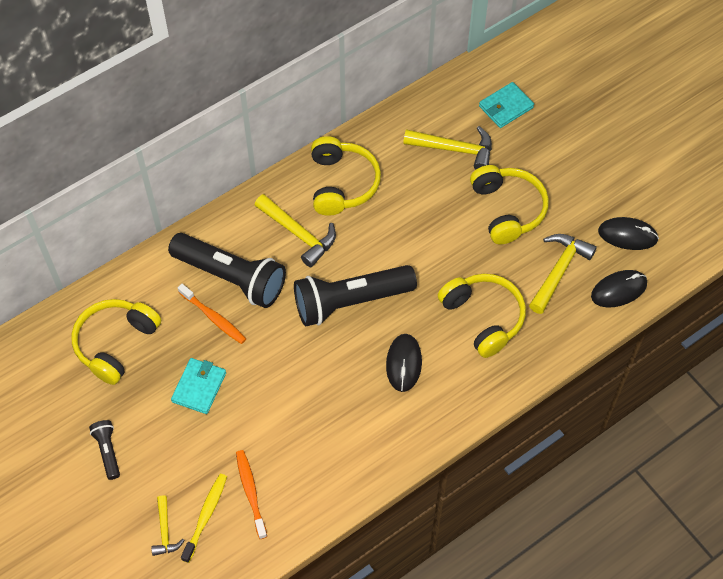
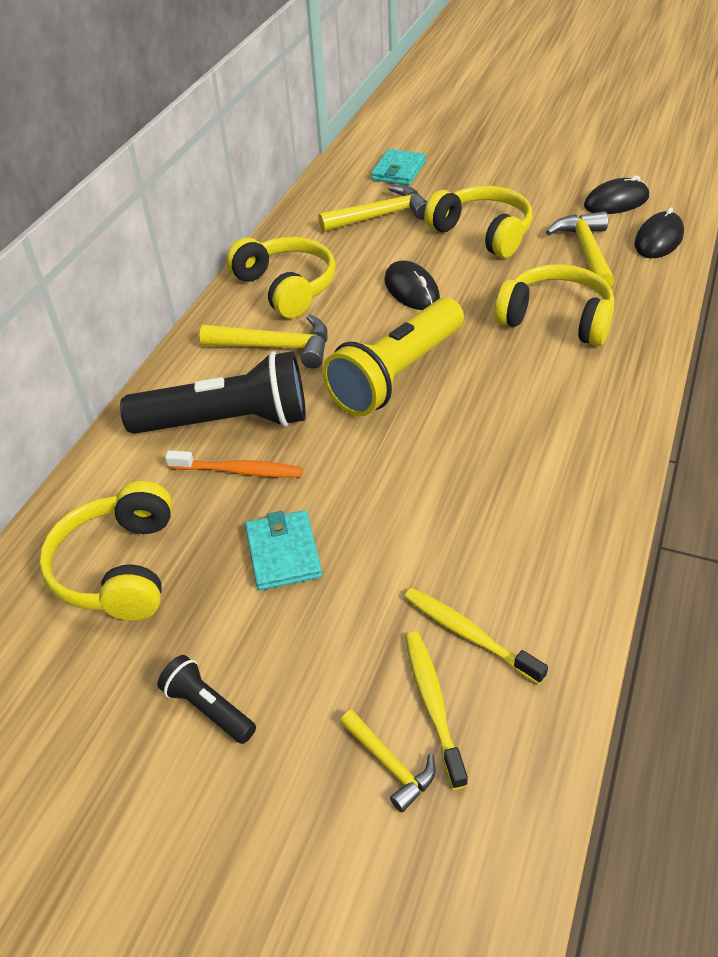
camera: 30 degrees left, 15 degrees down
(250, 492) = (468, 634): orange toothbrush -> yellow toothbrush
(350, 301) = (396, 375): black flashlight -> yellow flashlight
(404, 363) = (517, 397): black mouse -> black mouse (411, 290)

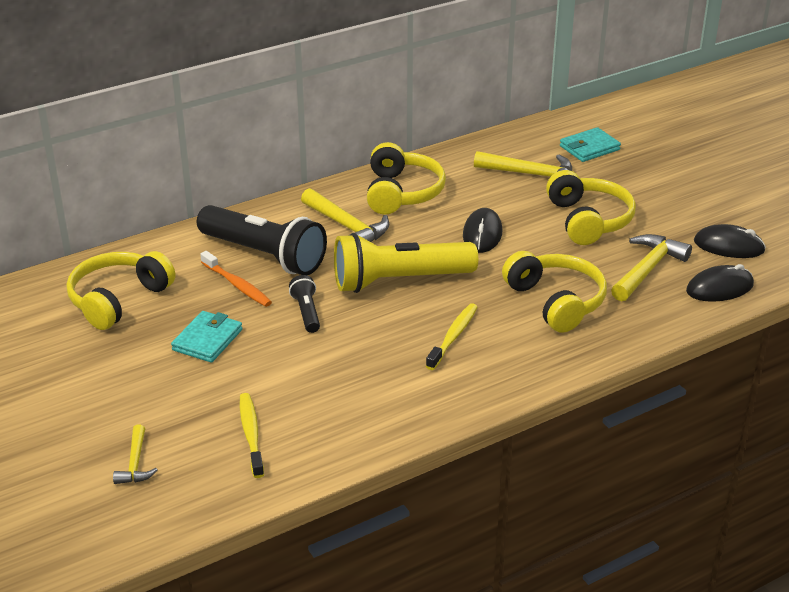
camera: 35 degrees right, 10 degrees down
(208, 708) = (84, 387): black flashlight -> black flashlight (306, 312)
(433, 704) = (190, 452): yellow toothbrush -> yellow toothbrush (453, 336)

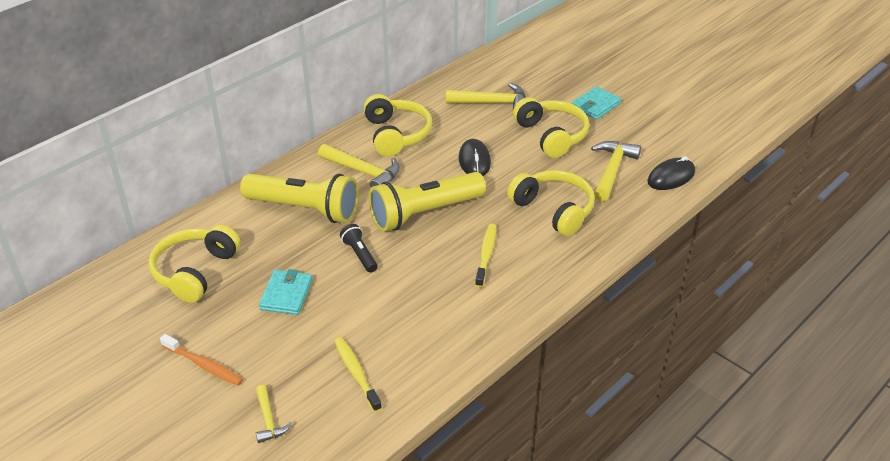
camera: 15 degrees left, 5 degrees up
(237, 285) = (292, 240): orange toothbrush -> orange toothbrush (204, 365)
(264, 255) = (304, 209): black flashlight -> yellow flashlight
(589, 148) = (528, 73): turquoise wallet -> turquoise wallet (595, 105)
(728, 246) = (664, 140): black mouse -> none

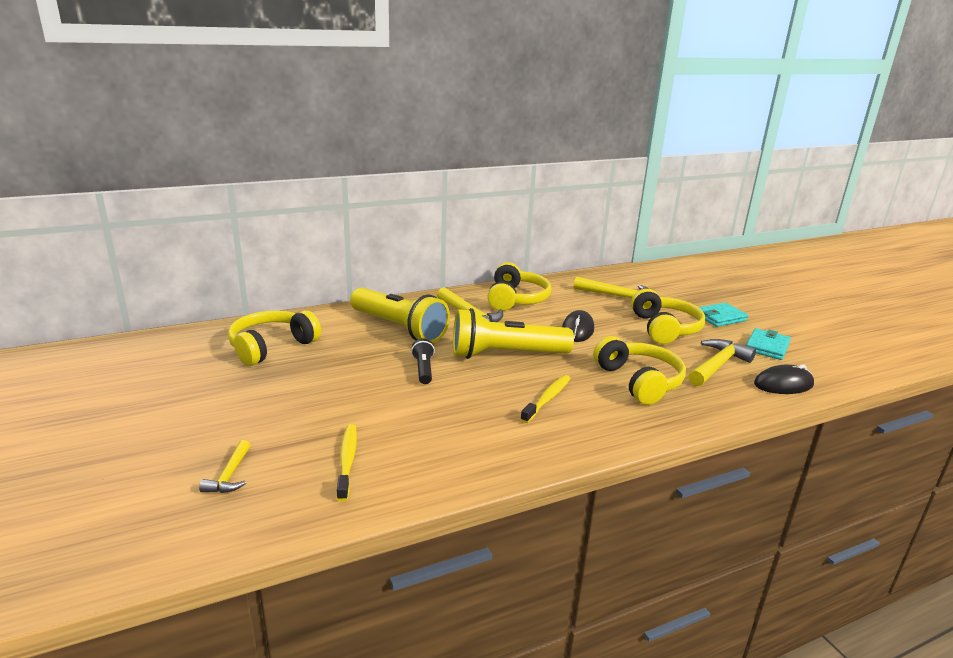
camera: 20 degrees right, 15 degrees down
(204, 365) = (214, 413): orange toothbrush -> none
(286, 295) = (334, 381): turquoise wallet -> turquoise wallet (767, 347)

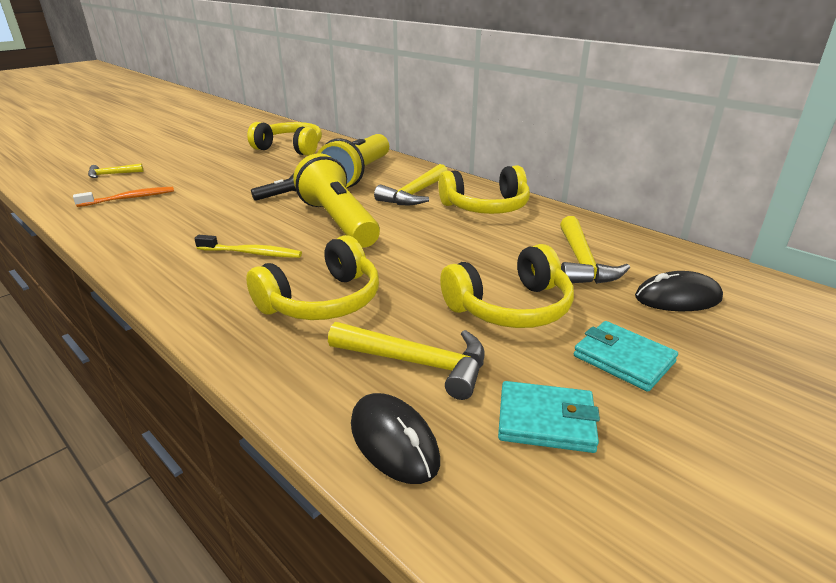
camera: 70 degrees right, 5 degrees up
(347, 461) = (129, 198): yellow toothbrush -> orange toothbrush
(577, 330) = (438, 249): black mouse -> black mouse (677, 298)

